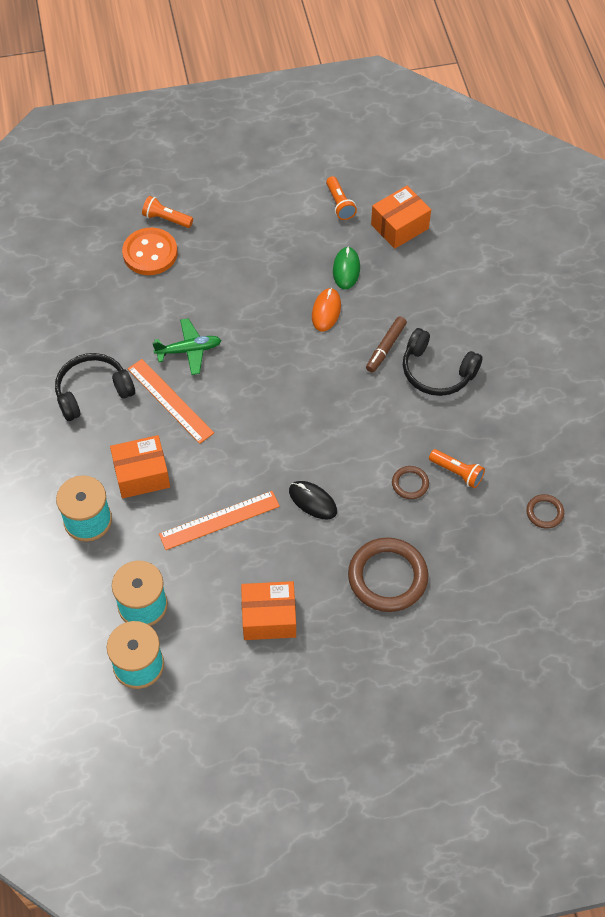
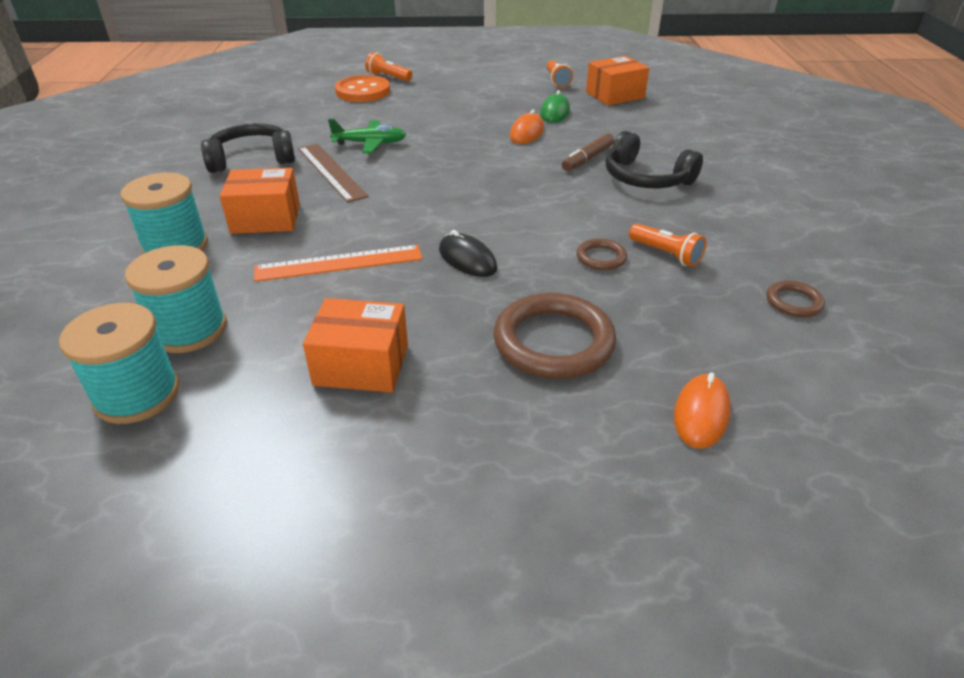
camera: 10 degrees right, 20 degrees down
(170, 400) = (331, 171): orange ruler -> brown ruler
(482, 624) = (701, 414): none -> orange mouse

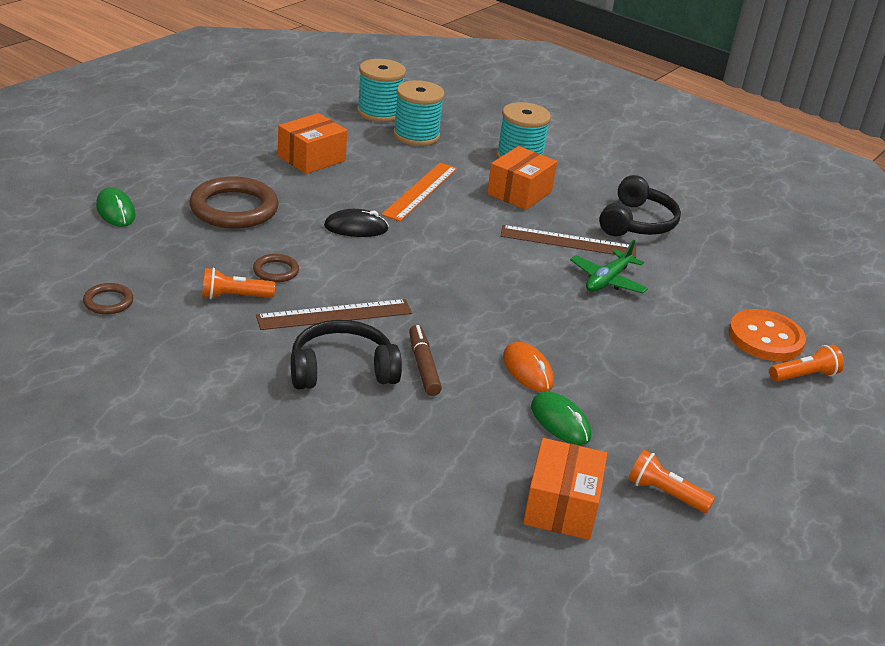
camera: 125 degrees right, 5 degrees down
(600, 207) = (335, 315): none -> brown ruler
(701, 414) = (115, 211): orange mouse -> green mouse

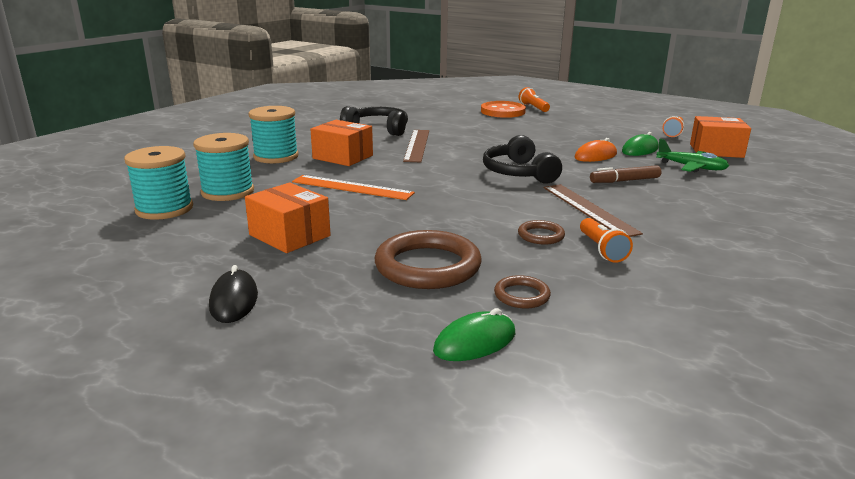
camera: 90 degrees left, 10 degrees down
(108, 302) = (679, 313): brown ring -> brown ring (521, 295)
(342, 369) = (660, 203): black headphones -> black headphones (518, 173)
(356, 228) = (437, 208): black mouse -> black mouse (234, 301)
(607, 280) = (465, 137): green plane -> green plane (691, 167)

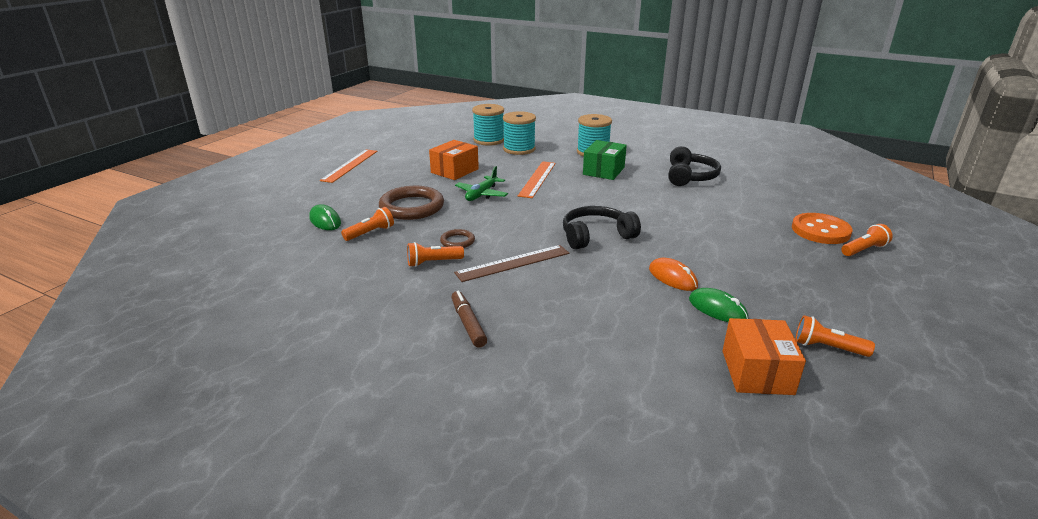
camera: 85 degrees right, 5 degrees up
(187, 337) = (350, 165): none -> orange ruler
(234, 301) = (380, 169): black mouse -> none
(343, 157) = (603, 171): orange box -> green box
(417, 145) = (652, 194): brown ruler -> none
(521, 295) = (370, 233): brown ring -> orange flashlight
(624, 181) = (595, 287): brown marker -> brown marker (468, 324)
(691, 167) = (663, 337): green plane -> green plane (481, 194)

